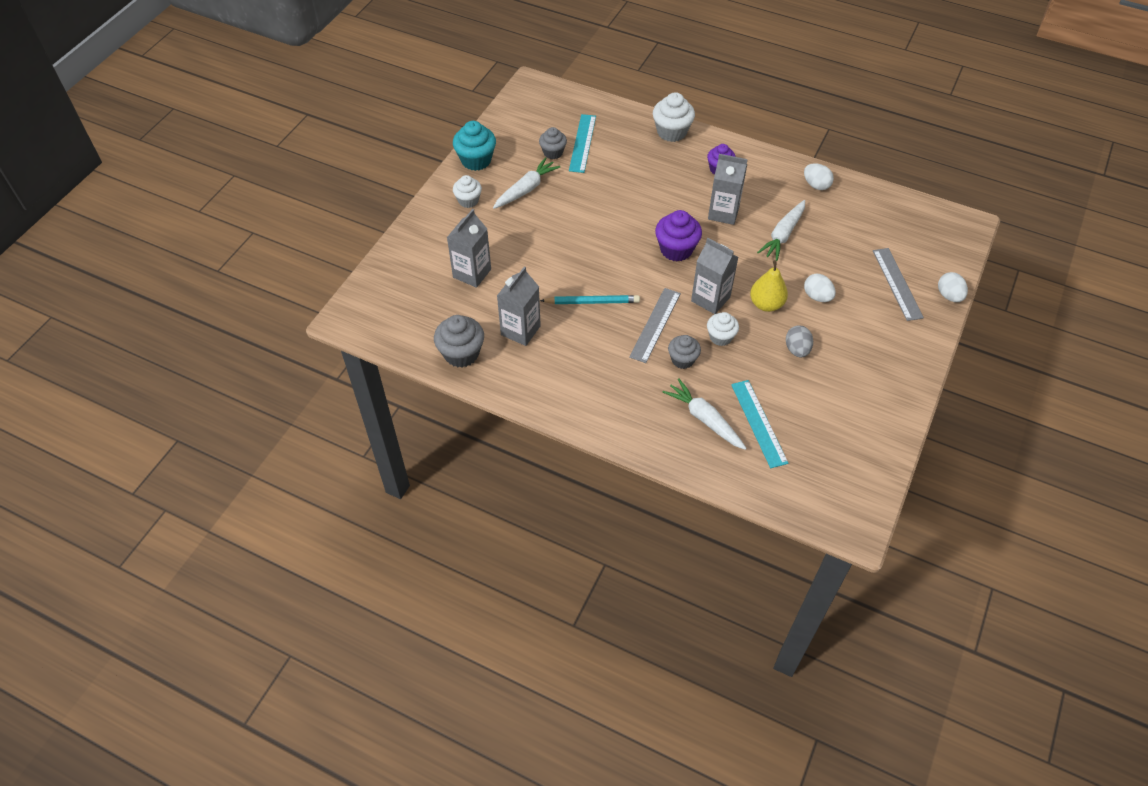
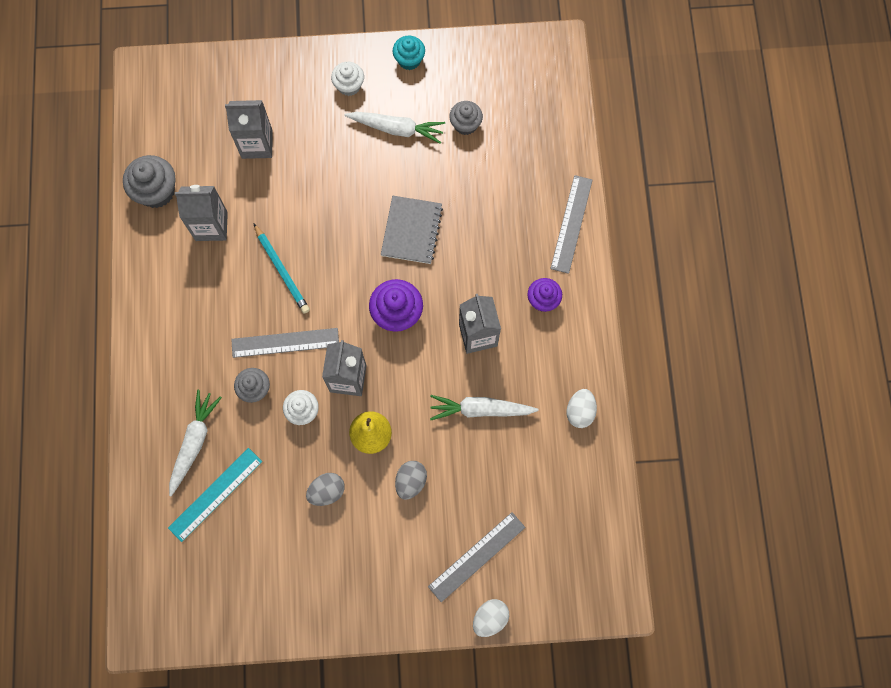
camera: 60 degrees right, 20 degrees up
(476, 160) = (409, 60): turquoise cupcake -> turquoise cupcake, size x0.65
(582, 143) = (497, 145): turquoise ruler -> none
(615, 214) = (412, 231): none -> grey notebook
(671, 132) = (571, 224): white cupcake -> grey ruler
(817, 296) = (411, 481): white egg -> grey egg

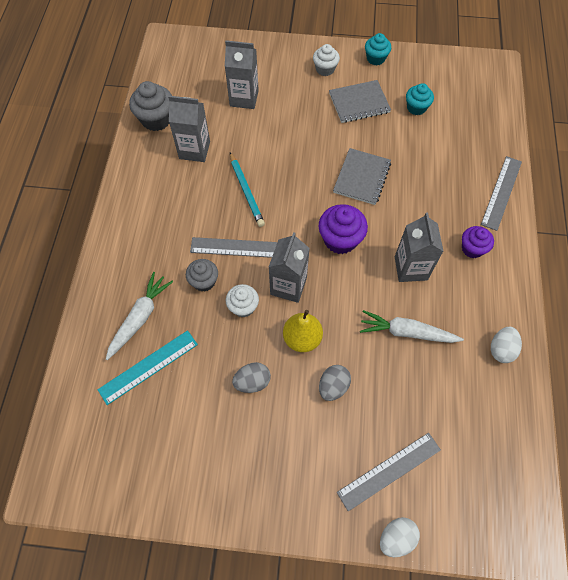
camera: 10 degrees right, 10 degrees down
(396, 129) = (359, 103): white carrot -> grey notebook
(465, 124) = (416, 108): grey cupcake -> turquoise cupcake

